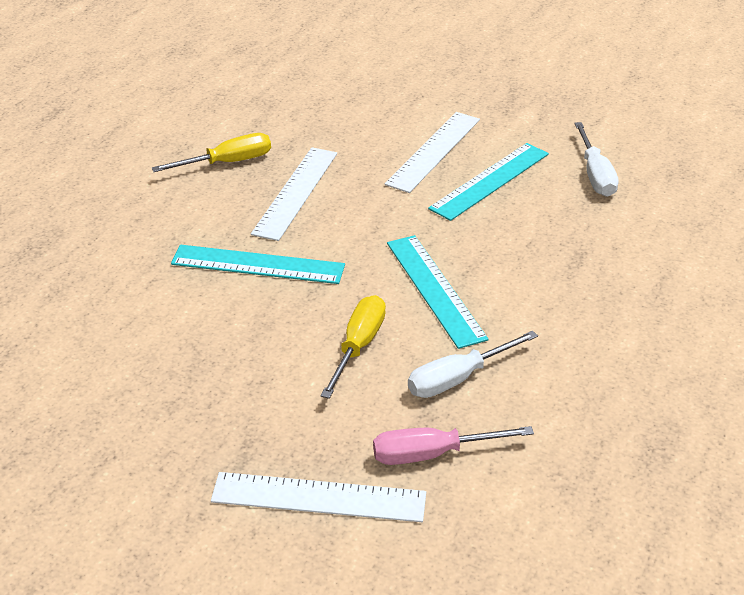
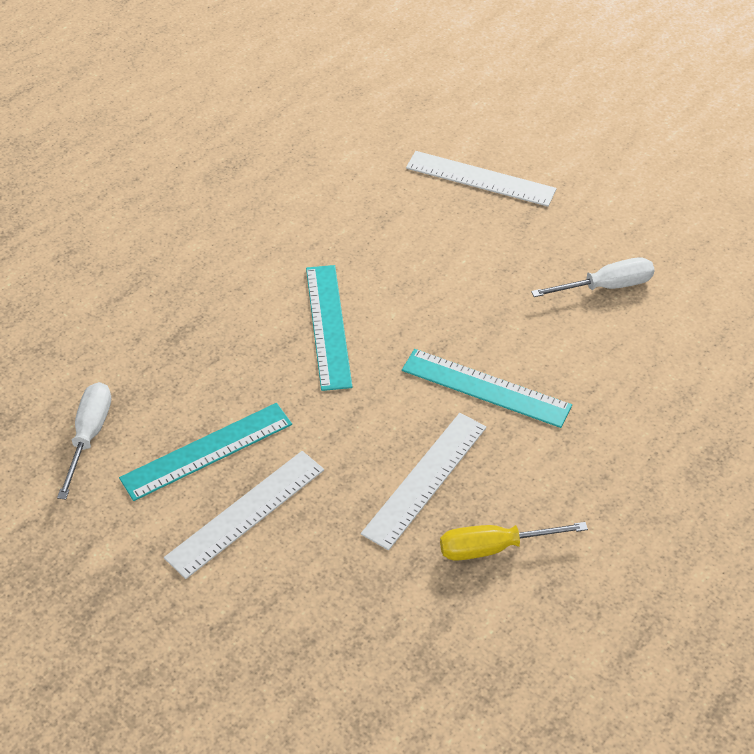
camera: 165 degrees left, 10 degrees up
(358, 346) = (416, 284): yellow screwdriver -> none
(432, 454) = (390, 191): pink screwdriver -> none
(458, 379) = (346, 241): white screwdriver -> white screwdriver (606, 286)

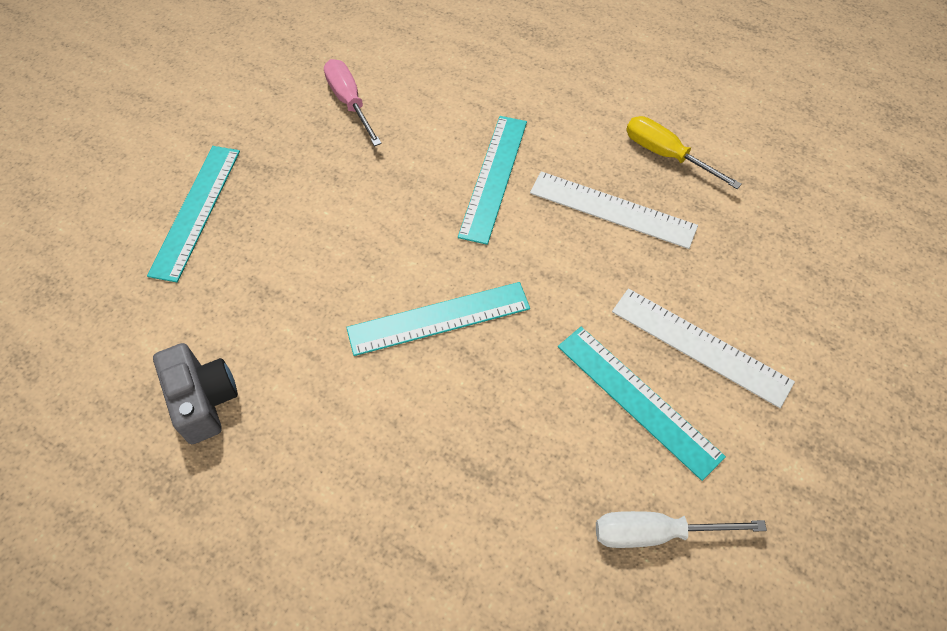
camera: 100 degrees left, 10 degrees up
(291, 183) = (203, 400): none -> grey camera
(480, 178) = (195, 211): white ruler -> turquoise ruler
(494, 547) = (666, 155): yellow screwdriver -> yellow screwdriver turned 150 degrees clockwise
(606, 286) = (349, 102): white screwdriver -> pink screwdriver

